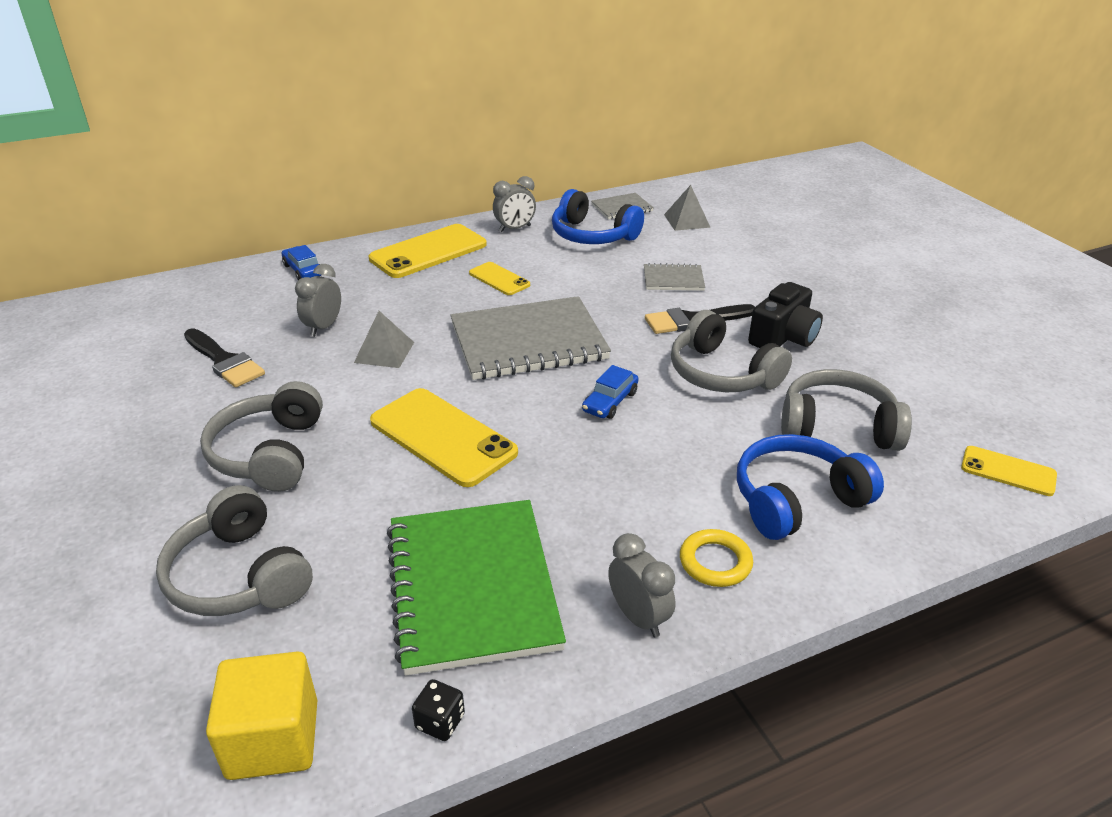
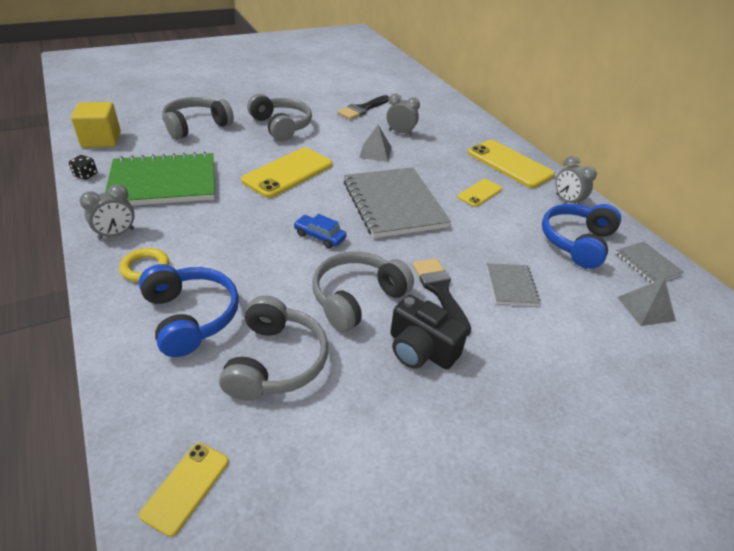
camera: 85 degrees right, 5 degrees up
(269, 453) = (281, 126): grey headphones -> grey headphones turned 60 degrees clockwise
(303, 270) = (466, 123): blue car -> none

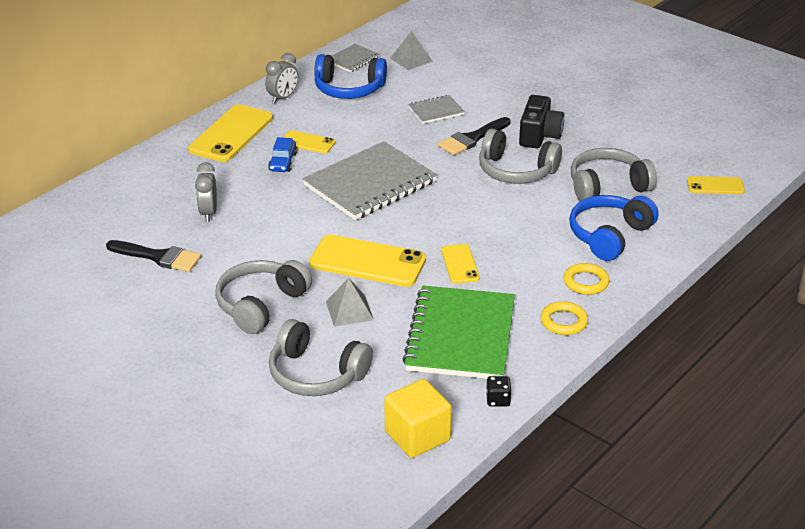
camera: 110 degrees left, 5 degrees down
(116, 234) = (564, 321): grey clock -> yellow ring
(163, 182) = (461, 336): green notebook -> green notebook turned 45 degrees clockwise
(243, 210) = (460, 264): none -> yellow phone
(319, 236) = (458, 209): blue car -> blue car (283, 162)
(375, 152) = (273, 218): grey pyramid -> grey pyramid (349, 310)

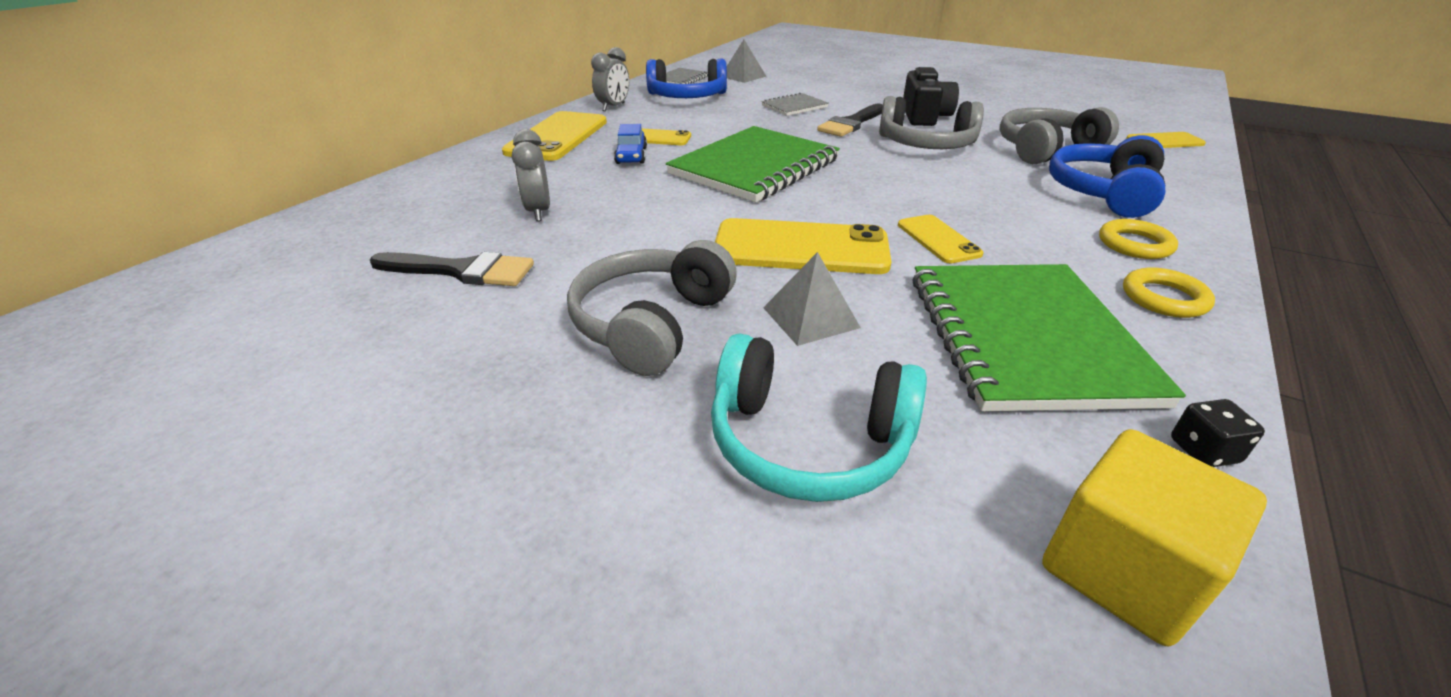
camera: 10 degrees left, 0 degrees up
(316, 374) = (808, 442): grey headphones -> turquoise headphones
(370, 184) = (754, 167): grey notebook -> green notebook

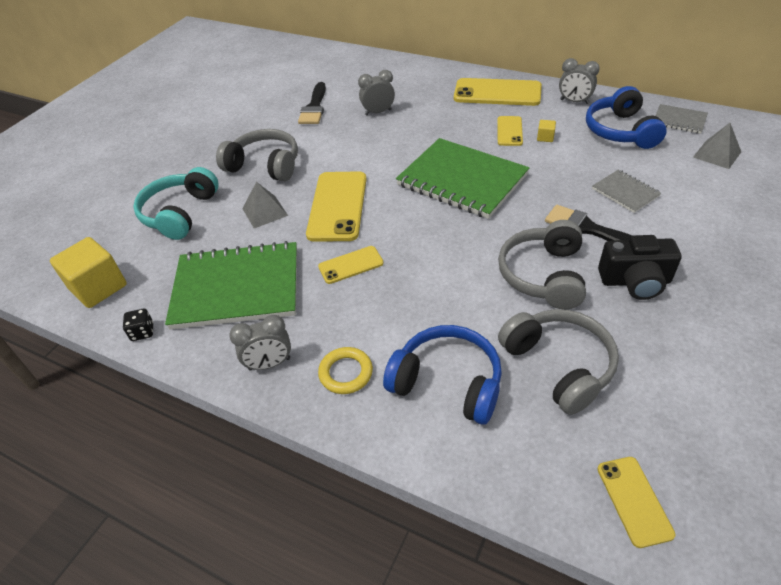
camera: 90 degrees right, 10 degrees up
(631, 155) = (470, 127): blue car -> none
(681, 124) = (545, 137): none -> yellow cube
(1164, 298) = (269, 364): yellow ring -> grey clock

